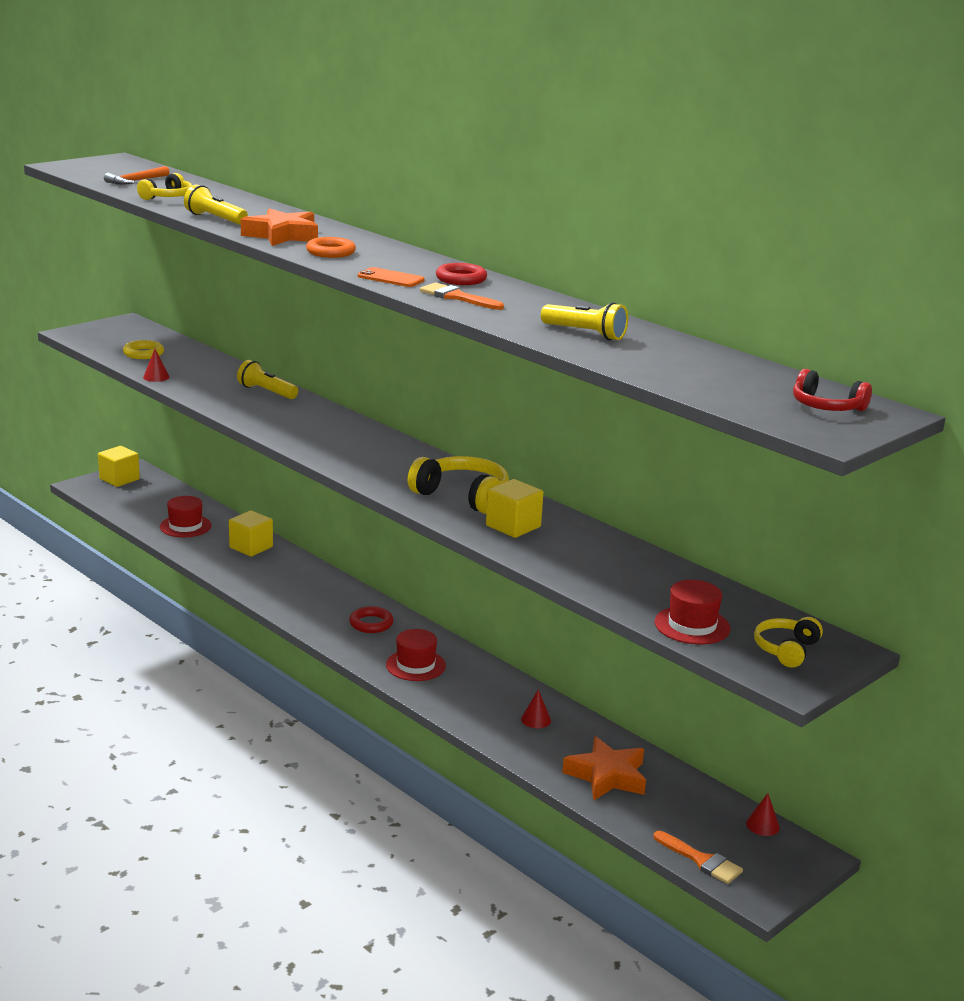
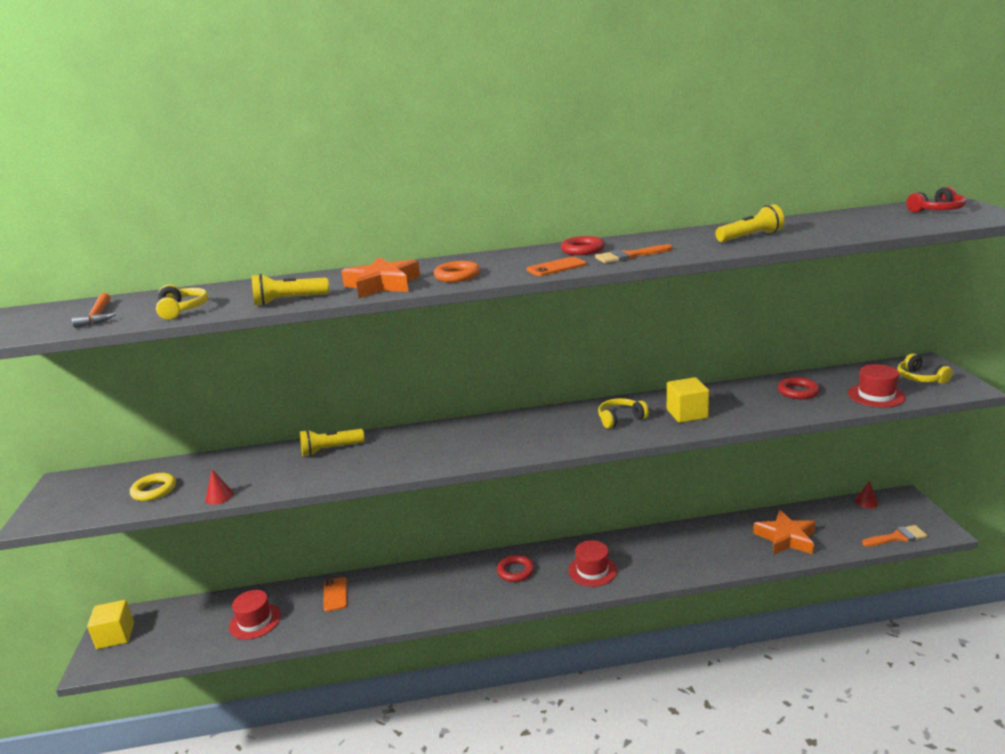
camera: 50 degrees left, 0 degrees up
(251, 547) = (335, 594): yellow cube -> orange phone
(462, 496) = (620, 419): yellow headphones -> yellow headphones, size x0.61
(536, 720) = (701, 542): red cone -> none
(645, 578) = (798, 392): none -> red ring

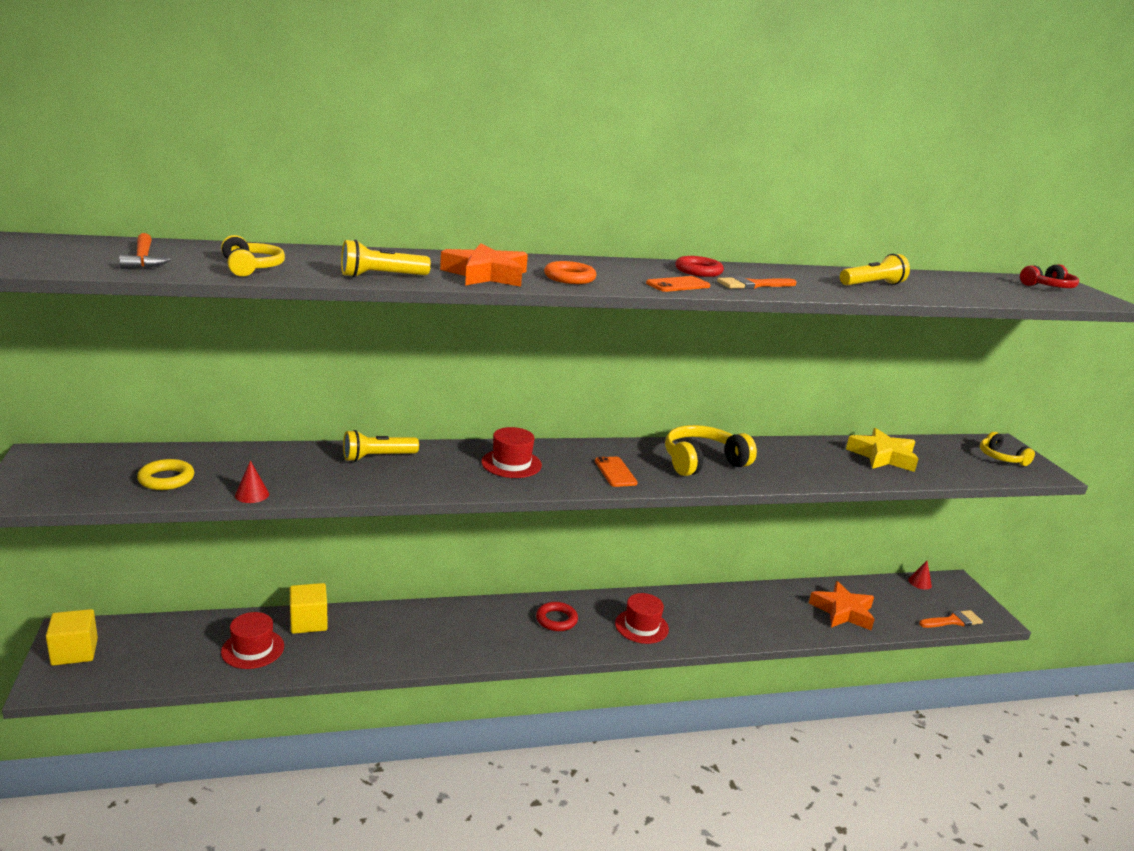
camera: 10 degrees left, 0 degrees up
(335, 594) = (348, 627): orange phone -> orange phone (615, 472)
(620, 419) = (703, 462): yellow headphones -> yellow headphones, size x1.64
(687, 414) = (772, 465): yellow cube -> yellow cube (308, 622)
(798, 392) = (882, 456): red ring -> yellow star
(876, 395) = (961, 470): red hat -> red hat (511, 463)

